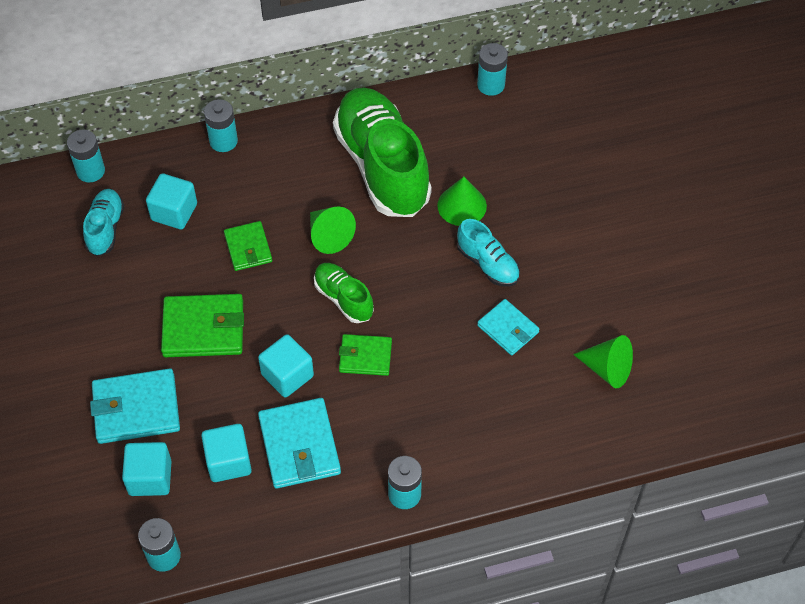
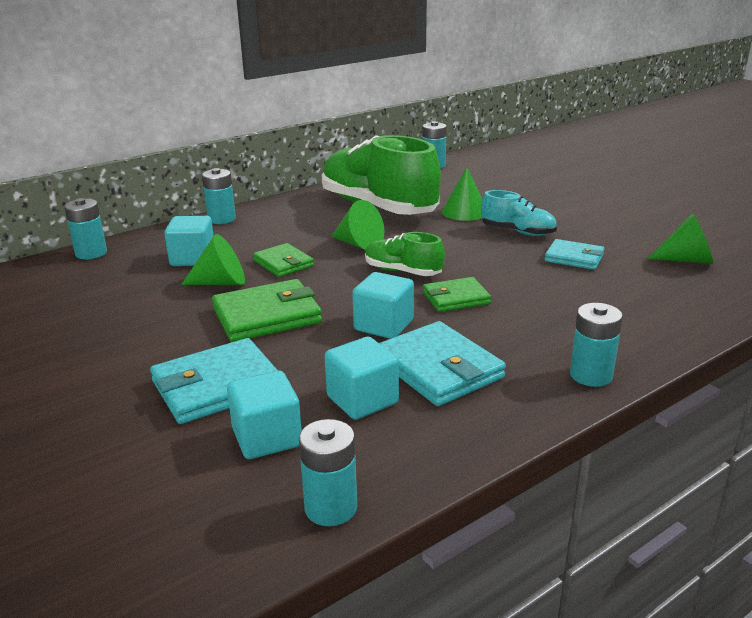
camera: 20 degrees left, 30 degrees down
(105, 228) = (121, 279): turquoise shoe -> none
(185, 262) = (221, 282): none -> green cone

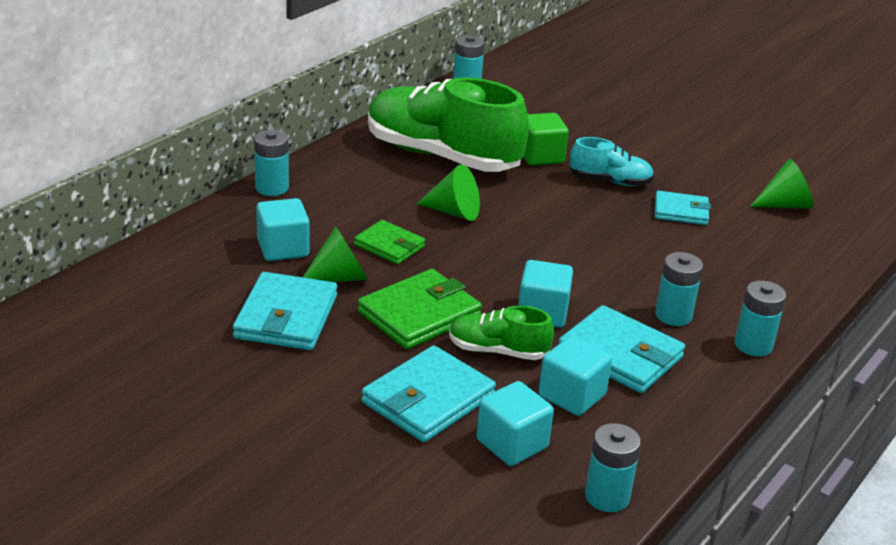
camera: 20 degrees left, 5 degrees up
(91, 253) = (154, 251): turquoise battery -> turquoise battery (673, 315)
(150, 307) = (286, 317): none -> turquoise wallet
(403, 271) = (522, 245): green shoe -> green shoe (497, 351)
(456, 298) = (593, 273): green wallet -> none
(465, 211) = (540, 156): green cone -> green cube

